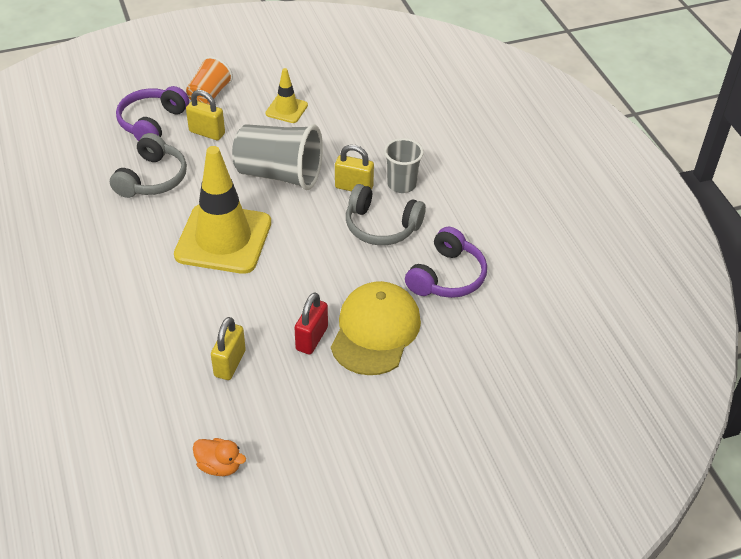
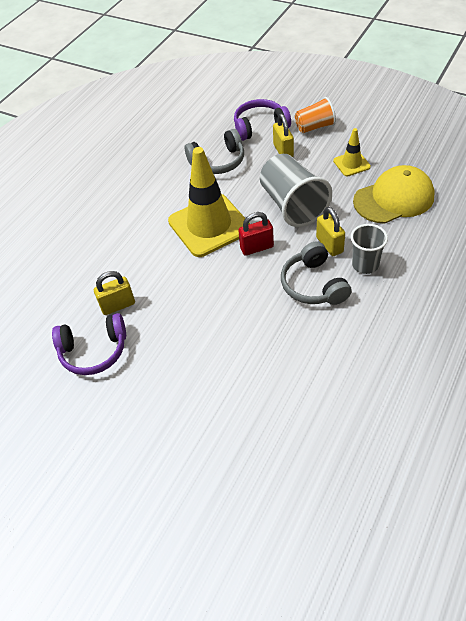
camera: 55 degrees right, 5 degrees up
(219, 466) = (38, 362): orange duck -> none
(312, 338) = (178, 327): red padlock -> red padlock (257, 247)
(375, 331) = (219, 353): yellow cap -> yellow cap (394, 198)
(447, 276) = (313, 353): purple headphones -> purple headphones (94, 351)

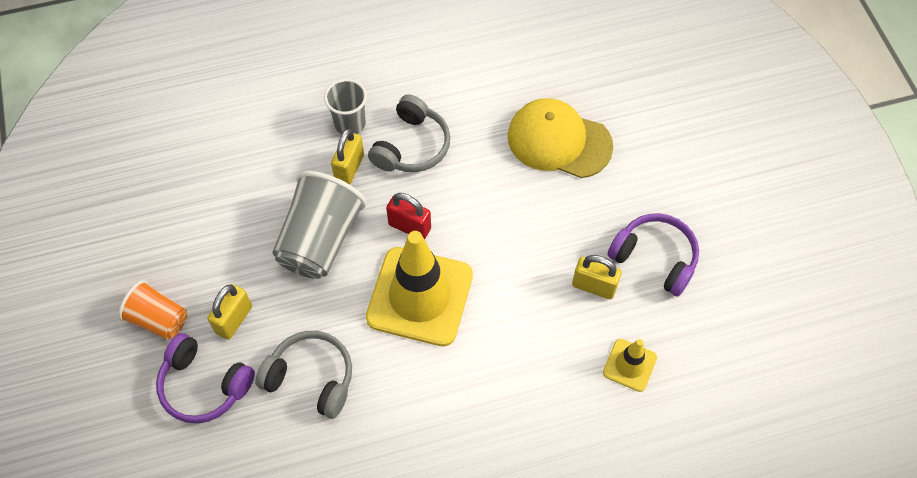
camera: 140 degrees left, 10 degrees up
(351, 164) = (204, 232): yellow traffic cone -> yellow traffic cone (629, 365)
(394, 198) = (233, 157): yellow cap -> yellow cap (559, 141)

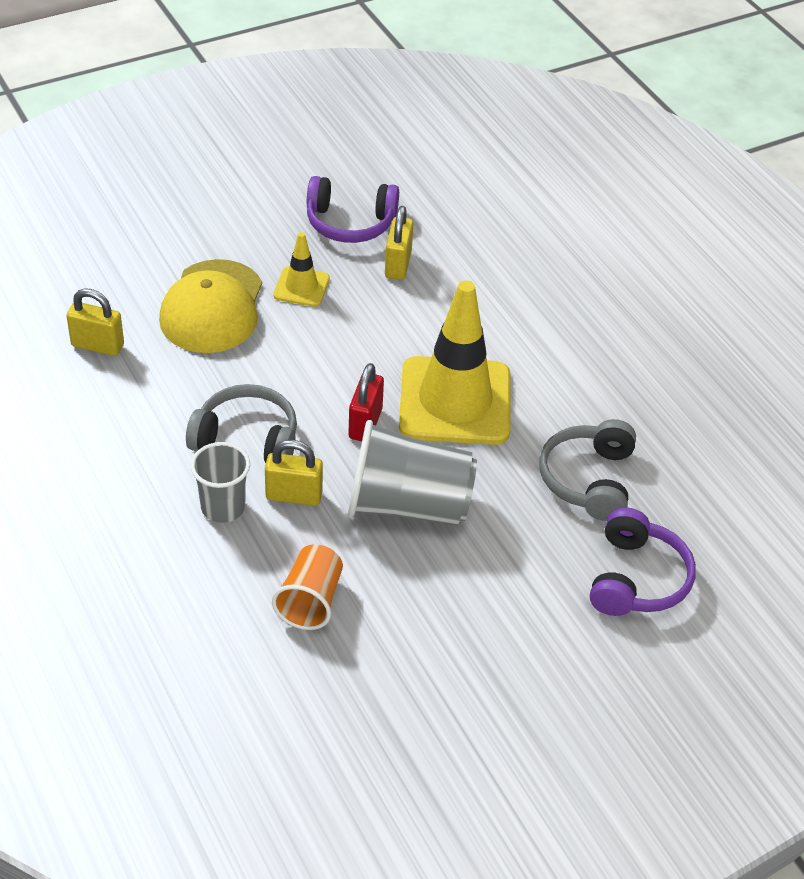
camera: 105 degrees left, 15 degrees down
(159, 319) = (570, 649): orange cup -> orange cup (310, 601)
(234, 319) = (543, 569): yellow padlock -> yellow padlock (97, 345)
(629, 365) = (479, 234): yellow traffic cone -> yellow traffic cone (301, 287)
(655, 258) = (350, 223): purple headphones -> purple headphones turned 105 degrees counterclockwise

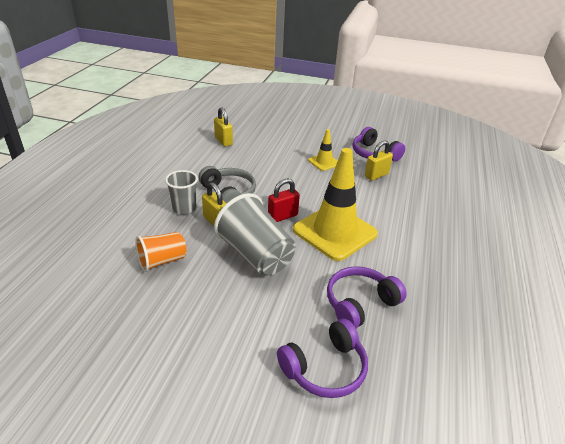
camera: 45 degrees right, 10 degrees down
(212, 307) = (280, 151): yellow cap -> none
(588, 480) = (360, 303): grey headphones -> purple headphones

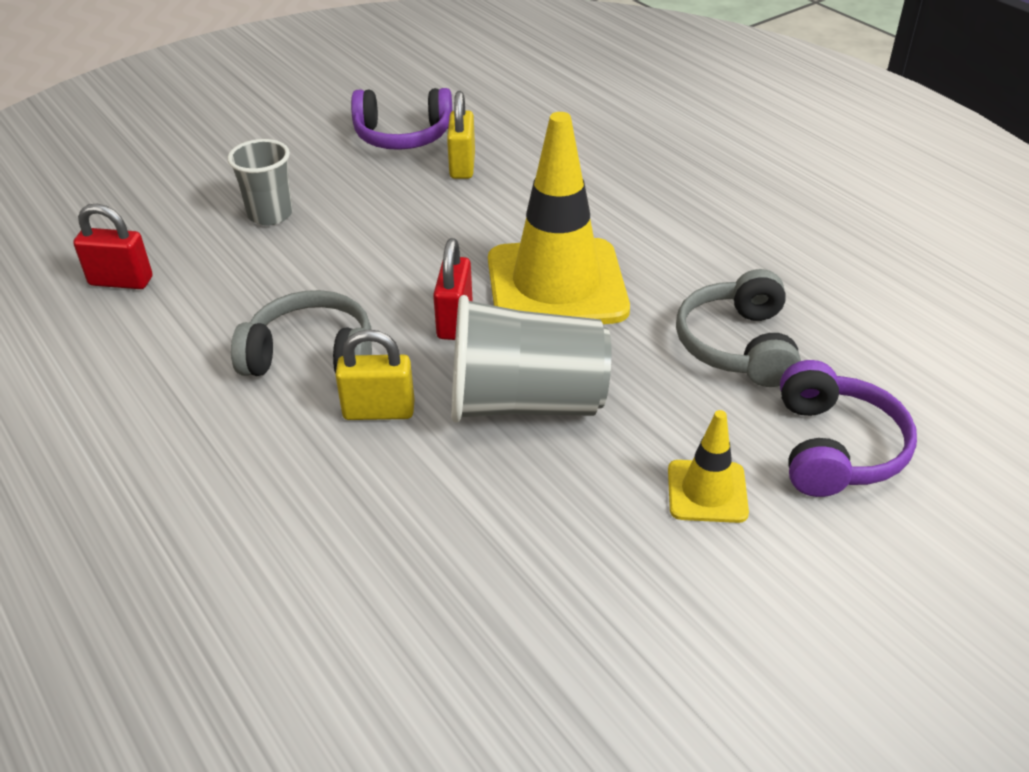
camera: 50 degrees left, 5 degrees up
(162, 261) = (419, 536): orange cup -> none
(184, 209) = (289, 437): grey cup -> grey cup (270, 214)
(223, 141) = (121, 281): yellow padlock -> red padlock
(324, 162) = (358, 198): yellow traffic cone -> yellow traffic cone (707, 491)
(360, 303) = (737, 345): purple headphones -> grey headphones

